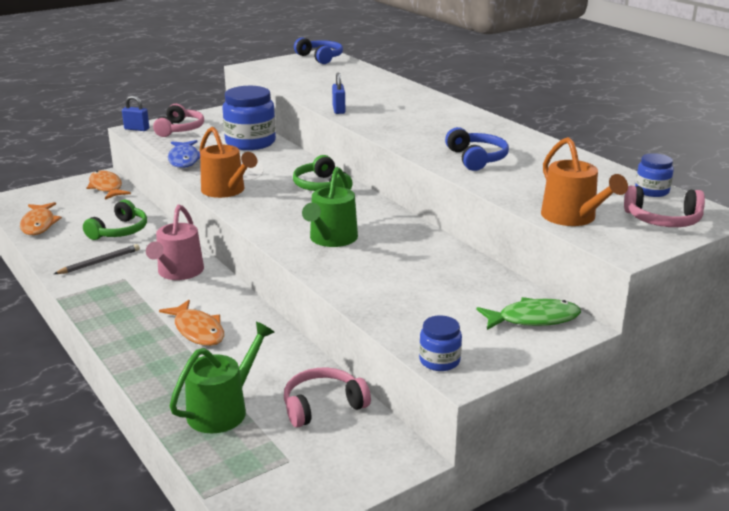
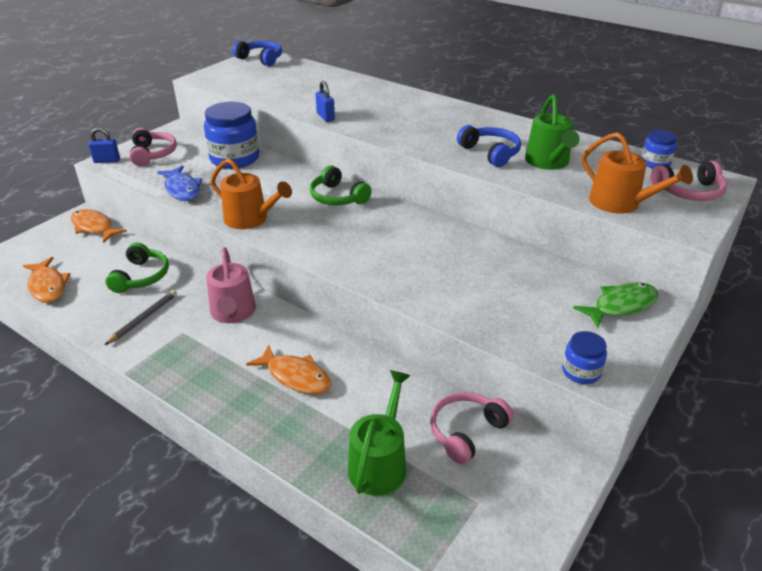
camera: 20 degrees left, 10 degrees up
(331, 239) = (389, 255): green watering can -> green watering can (548, 162)

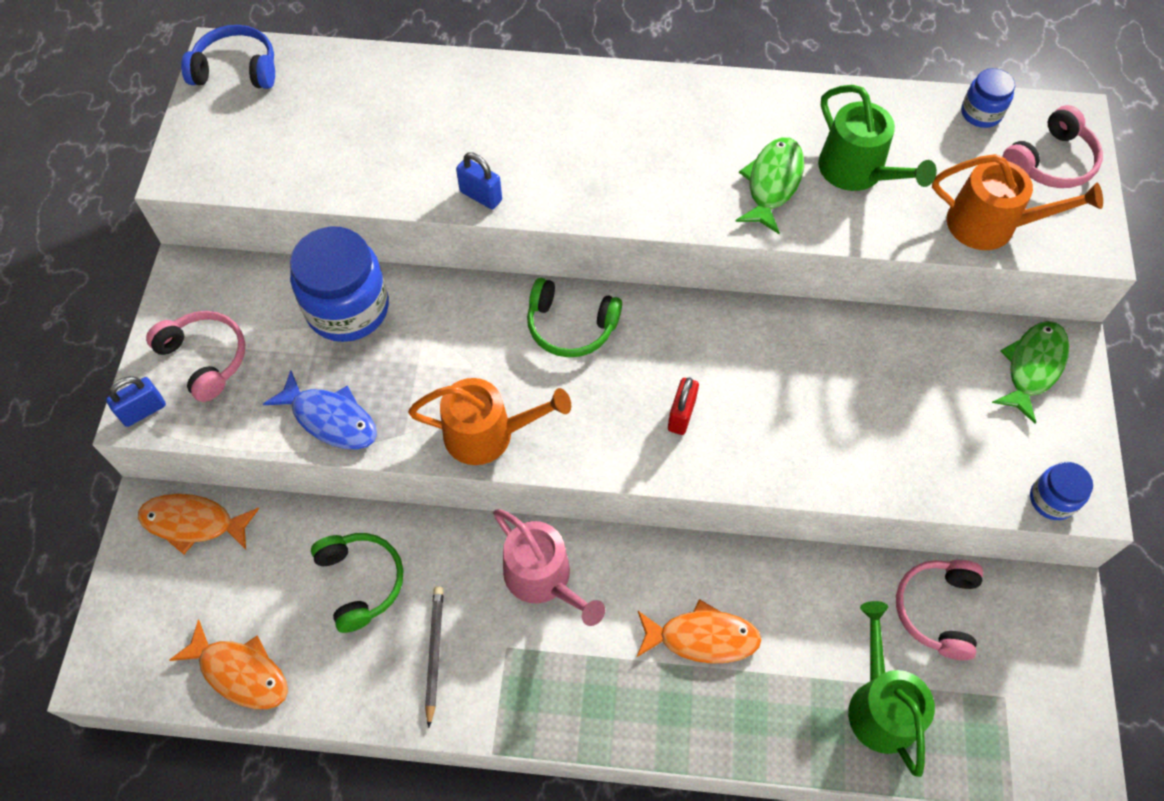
camera: 30 degrees left, 25 degrees up
(363, 248) = (681, 415): none -> red padlock
(490, 153) = (772, 183): blue headphones -> green fish

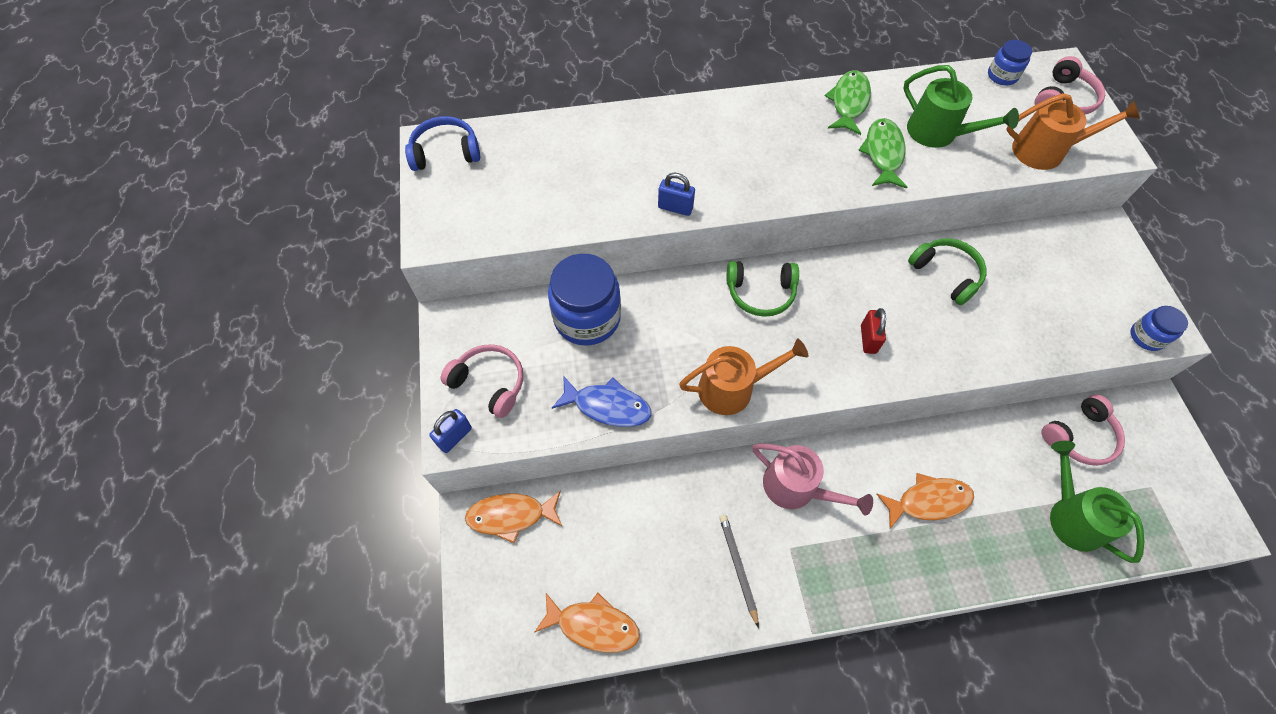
camera: 15 degrees left, 0 degrees up
(361, 581) = (660, 527): green headphones -> green headphones (946, 274)
(937, 610) = (1079, 436): pink headphones -> pink headphones turned 120 degrees counterclockwise
(1032, 367) = (1091, 247): green fish -> green fish (849, 102)

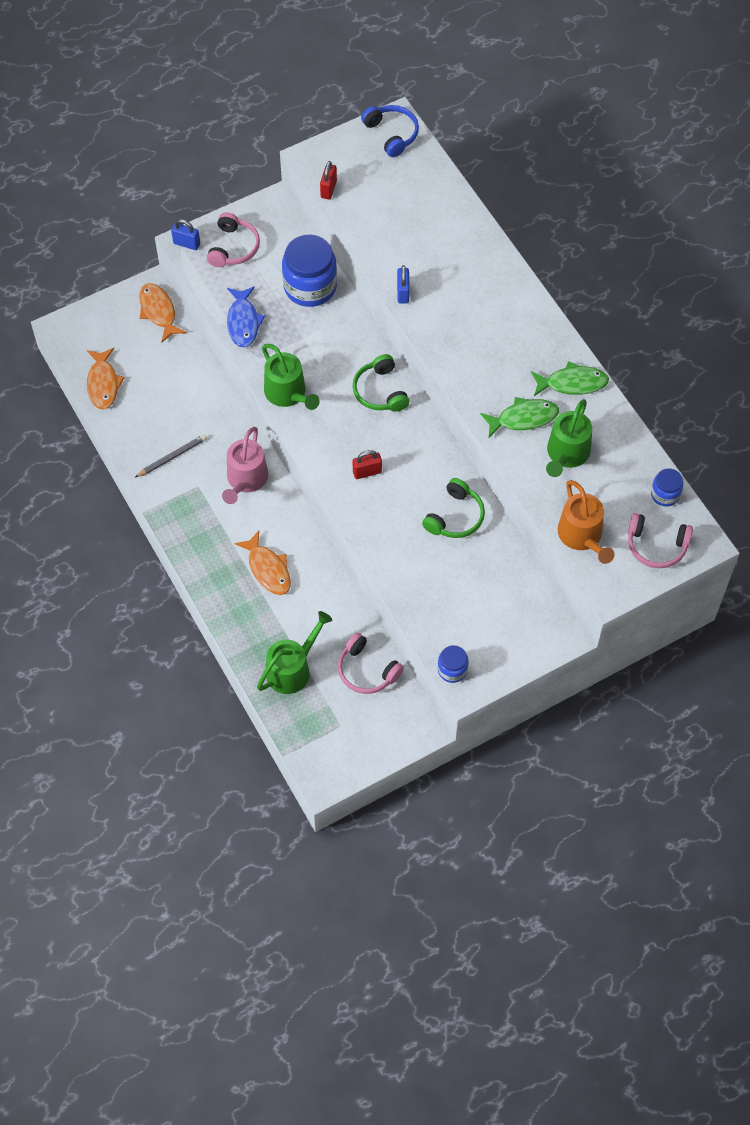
camera: 70 degrees right, 0 degrees up
(489, 234) = (328, 189): none -> red padlock
(732, 388) = (288, 393): orange watering can -> green watering can

